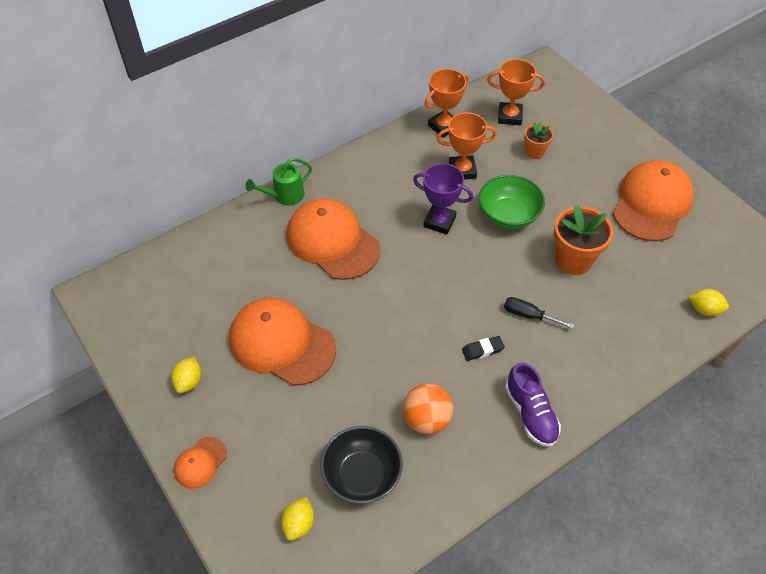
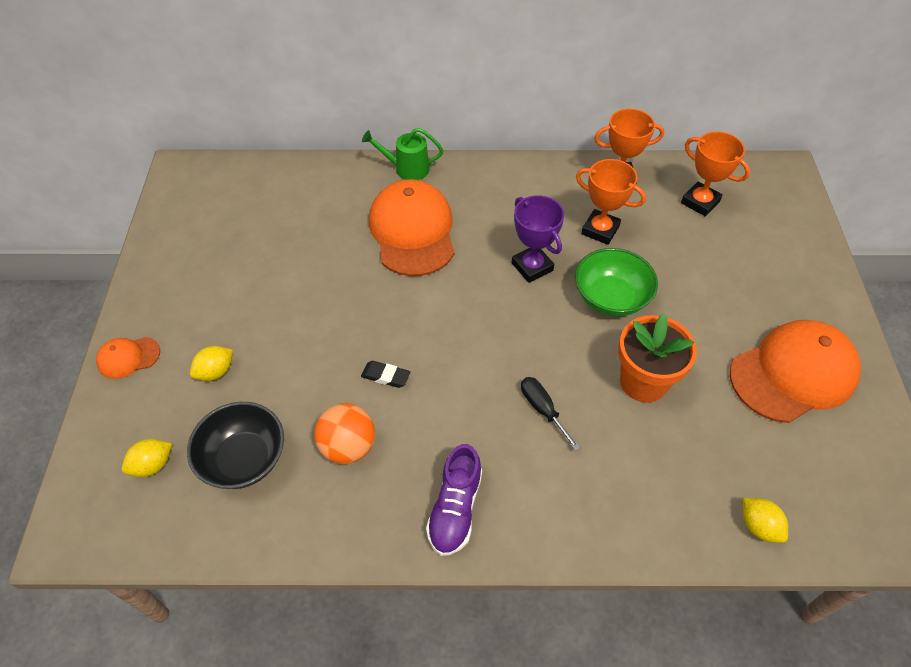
camera: 35 degrees right, 0 degrees up
(189, 381) = (183, 284): yellow lemon -> yellow lemon (215, 372)
(282, 343) = (286, 296): orange cap -> none
(482, 350) = (463, 414): black eraser -> black eraser (385, 376)
(534, 152) = (697, 250): orange flower pot -> none

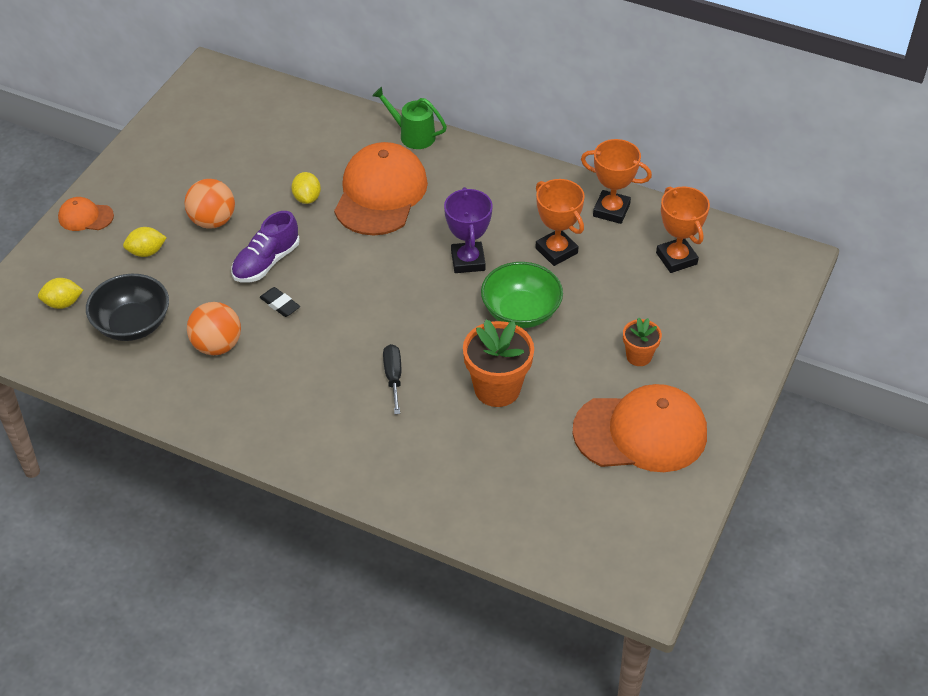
camera: 25 degrees right, 5 degrees down
(267, 314) = (213, 221): none -> orange ball
(455, 509) = (272, 421): purple shoe -> purple shoe (266, 262)
(737, 301) = (639, 356): none -> orange flower pot
(758, 526) = (510, 528): yellow lemon -> yellow lemon (307, 198)

